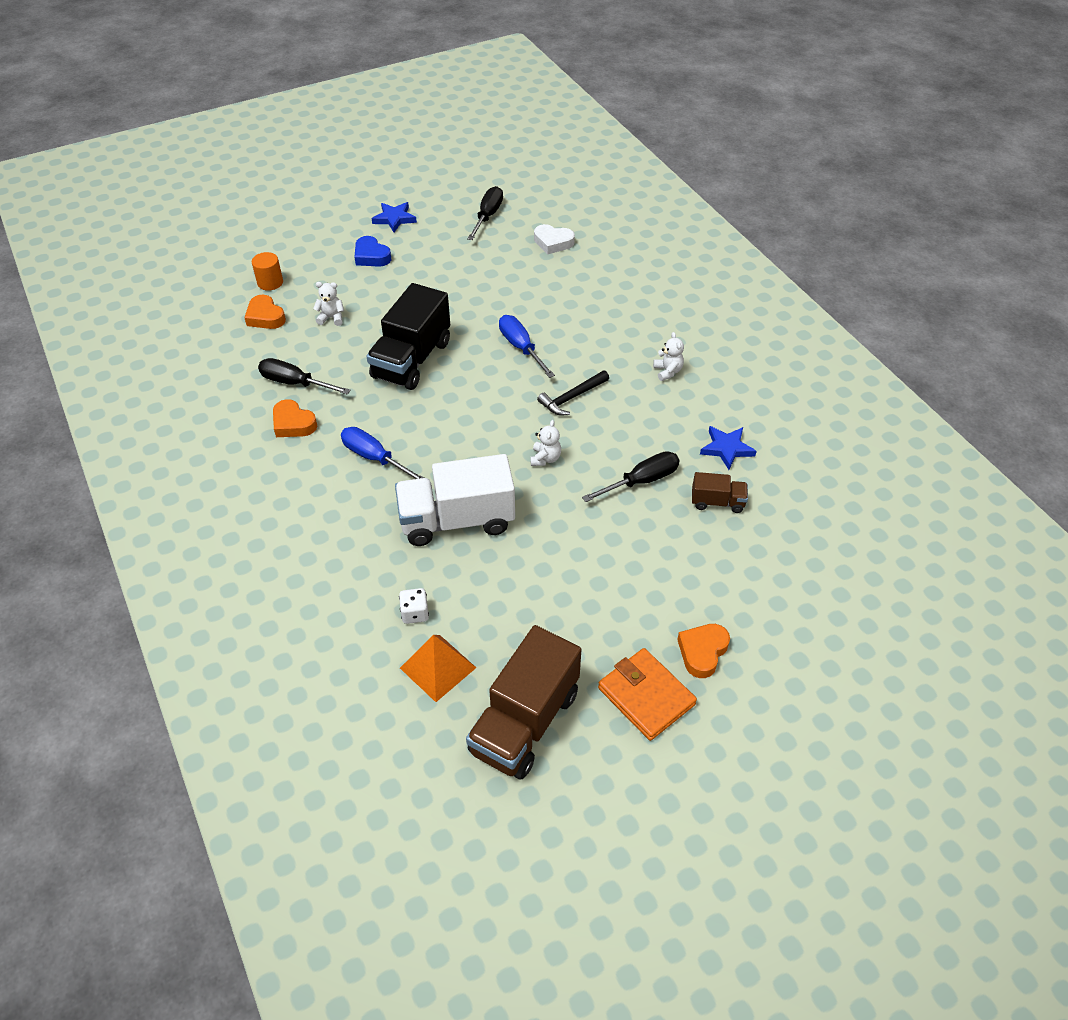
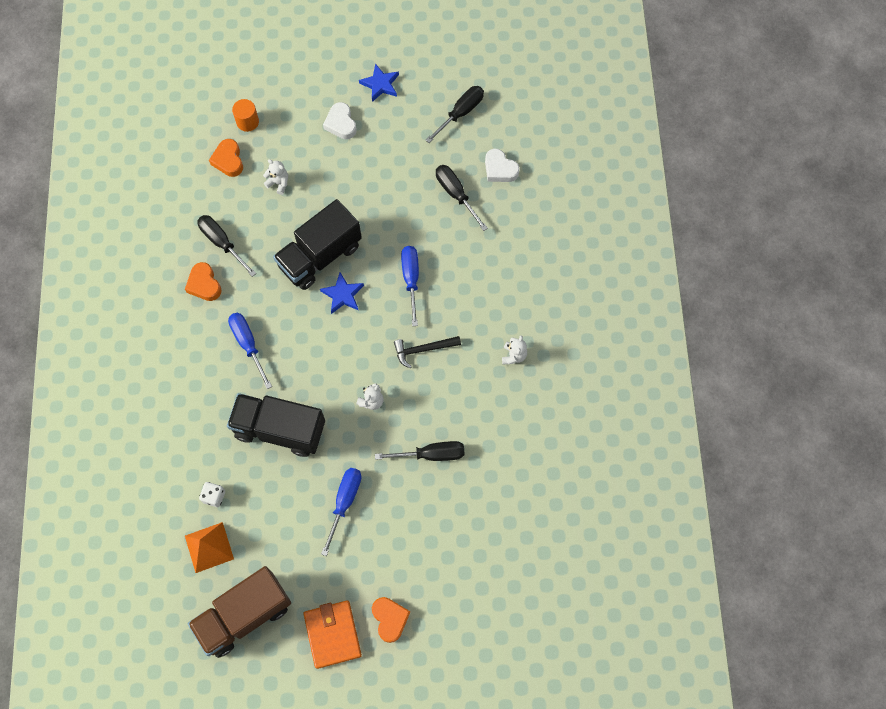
camera: 25 degrees right, 20 degrees up
(371, 256) = (341, 123): blue heart -> white heart
(457, 520) = (280, 430): white truck -> black truck
(523, 272) = (456, 194): none -> black screwdriver
(575, 560) = (344, 502): none -> blue screwdriver
(702, 652) = (390, 619): orange heart -> orange heart turned 105 degrees clockwise
(717, 502) = (476, 499): brown truck -> none
(726, 448) = (514, 453): blue star -> blue star (343, 294)

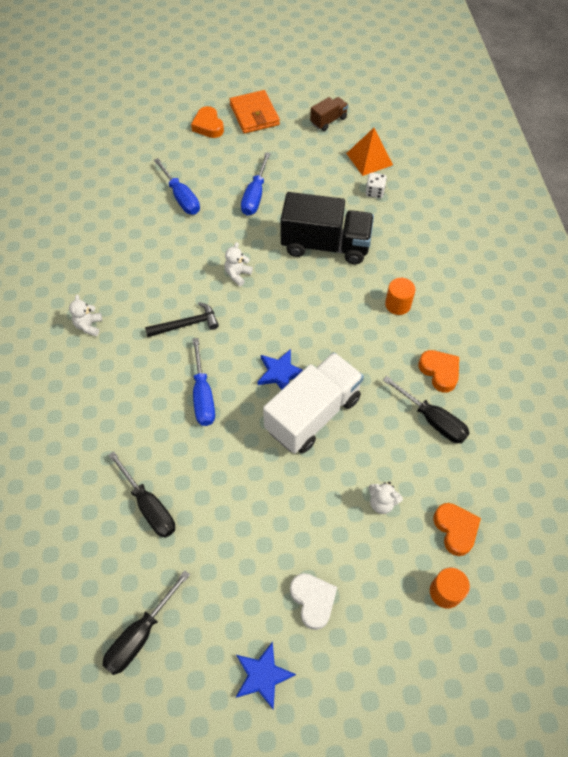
camera: 175 degrees right, 10 degrees down
(224, 354) = (398, 304): none -> orange cylinder
(244, 615) = (328, 121): brown truck -> brown truck, size x0.48
(248, 345) = (374, 315): blue screwdriver -> blue screwdriver (181, 197)
(320, 256) = (313, 414): black truck -> white truck
(431, 454) = (176, 236): black screwdriver -> none
(500, 169) = (89, 548): white heart -> none

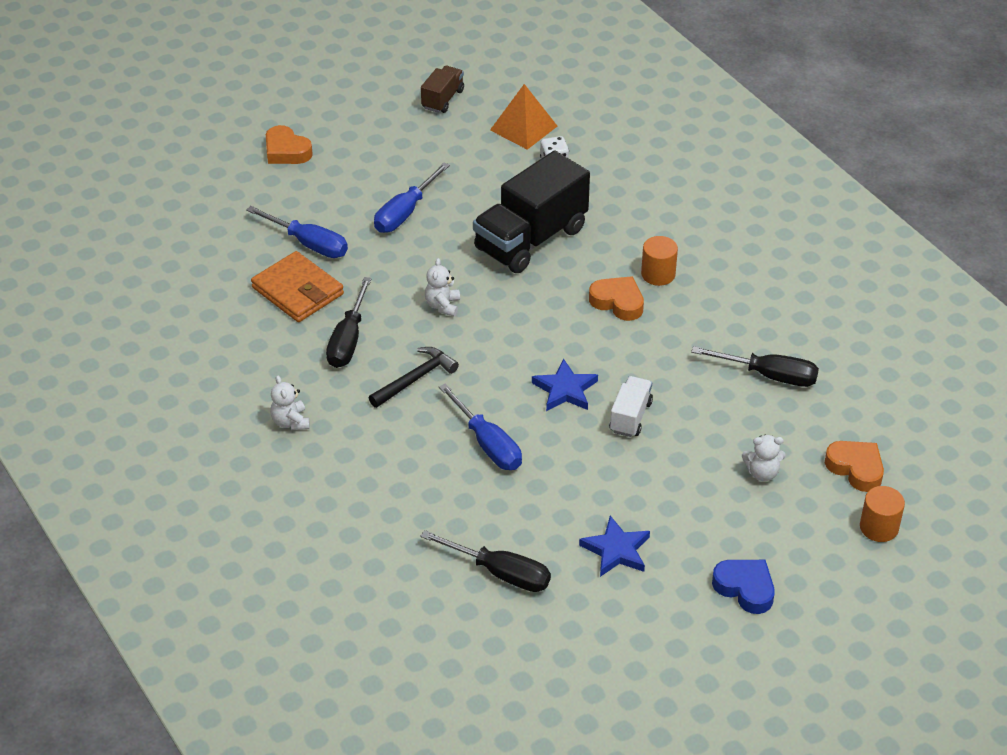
camera: 25 degrees left, 15 degrees down
(141, 634) = (576, 691): black screwdriver -> black screwdriver (348, 340)
(254, 115) = (339, 120): orange wallet -> orange wallet (297, 291)
(255, 195) = (405, 212): blue screwdriver -> blue screwdriver turned 45 degrees clockwise
(263, 675) = (735, 673): blue star -> blue star (616, 550)
(313, 414) = (630, 417): white truck -> white truck, size x0.48
(313, 600) = (745, 588): white heart -> blue heart
(325, 245) = (531, 239): black truck -> black truck turned 150 degrees clockwise
(439, 372) = (748, 326): orange heart -> orange heart (618, 302)

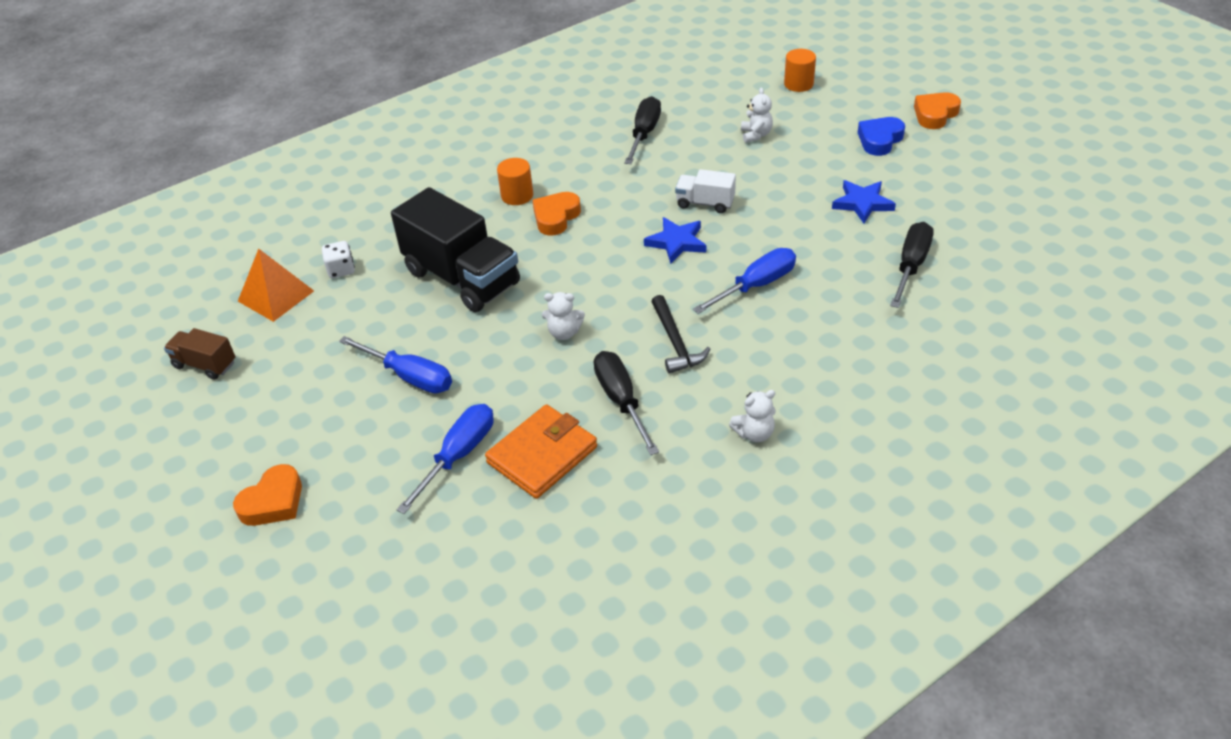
camera: 90 degrees left, 0 degrees up
(348, 340) = (621, 401): black screwdriver -> black screwdriver turned 120 degrees counterclockwise
(415, 379) = (675, 342): black hammer -> black hammer turned 150 degrees counterclockwise
(856, 468) = (741, 94): orange heart -> orange heart (935, 114)

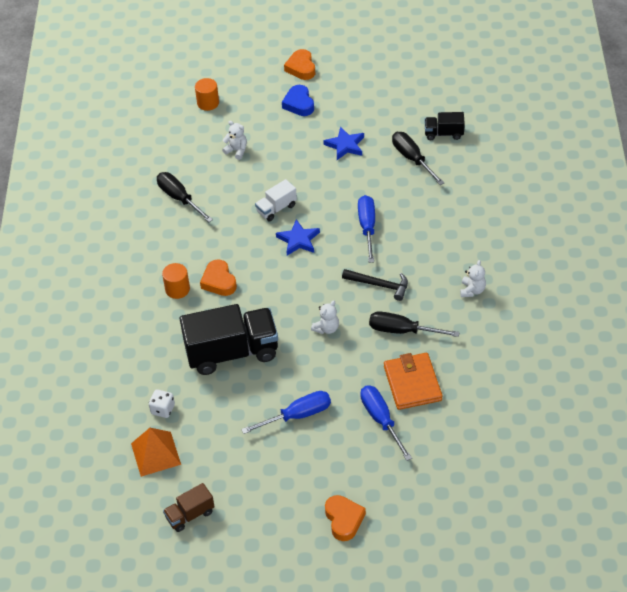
camera: 55 degrees left, 5 degrees up
(987, 270) = (443, 134): none -> black truck

